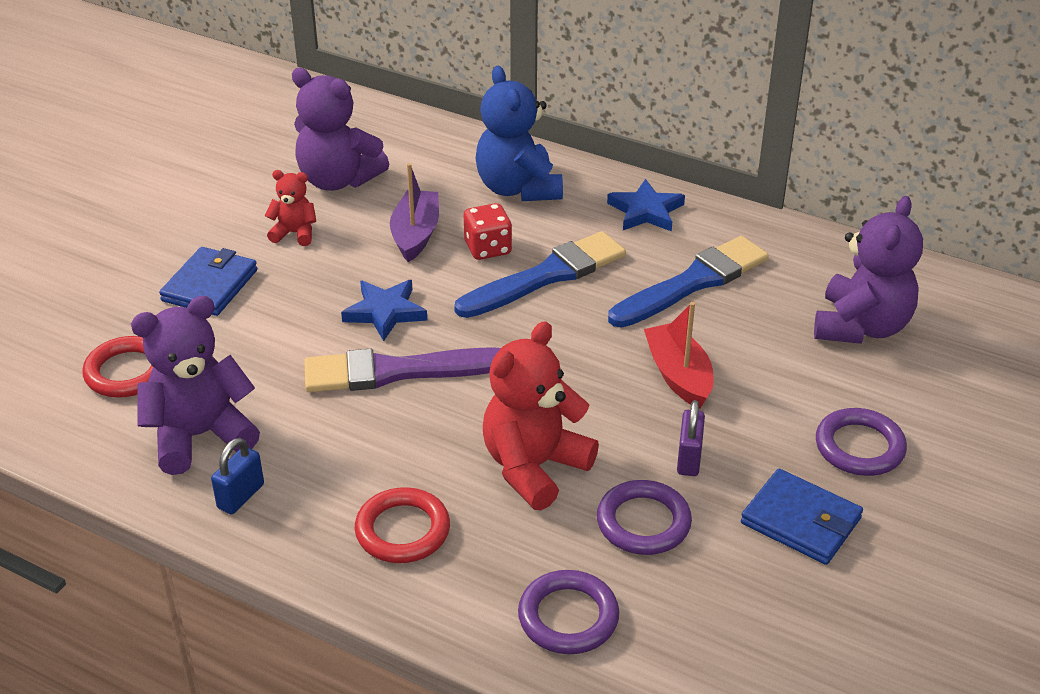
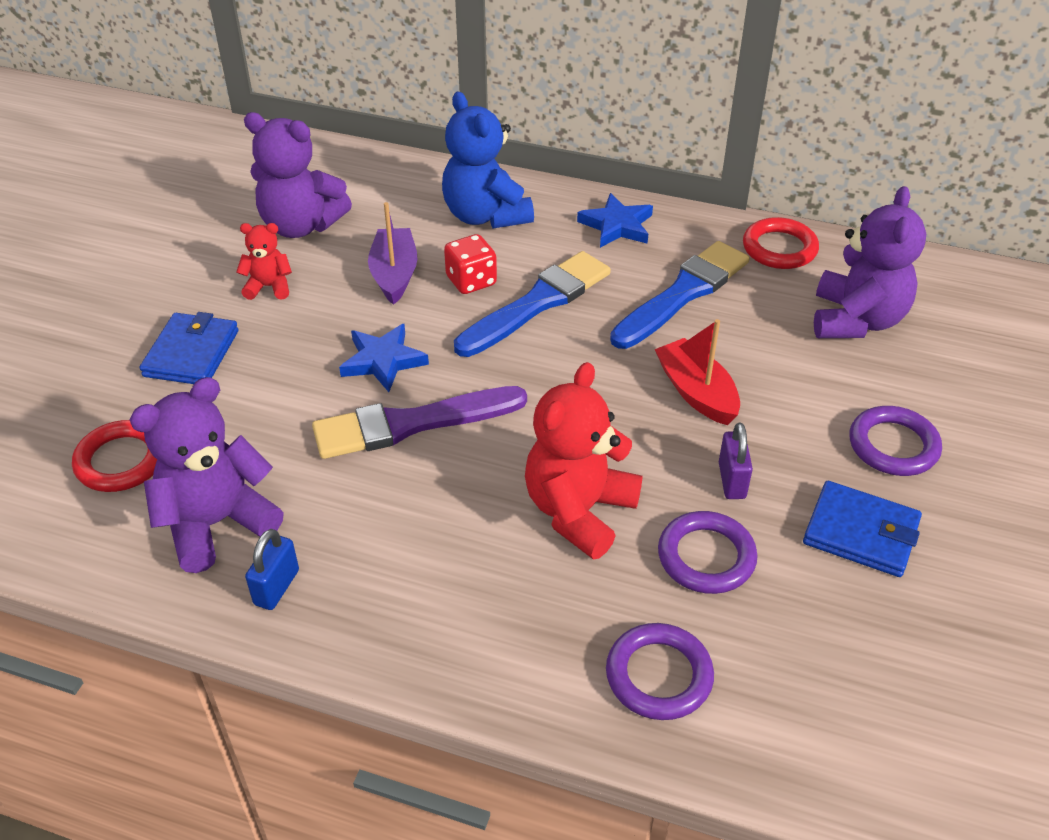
camera: 10 degrees left, 5 degrees up
(402, 530) = (460, 602): red ring -> red ring (779, 248)

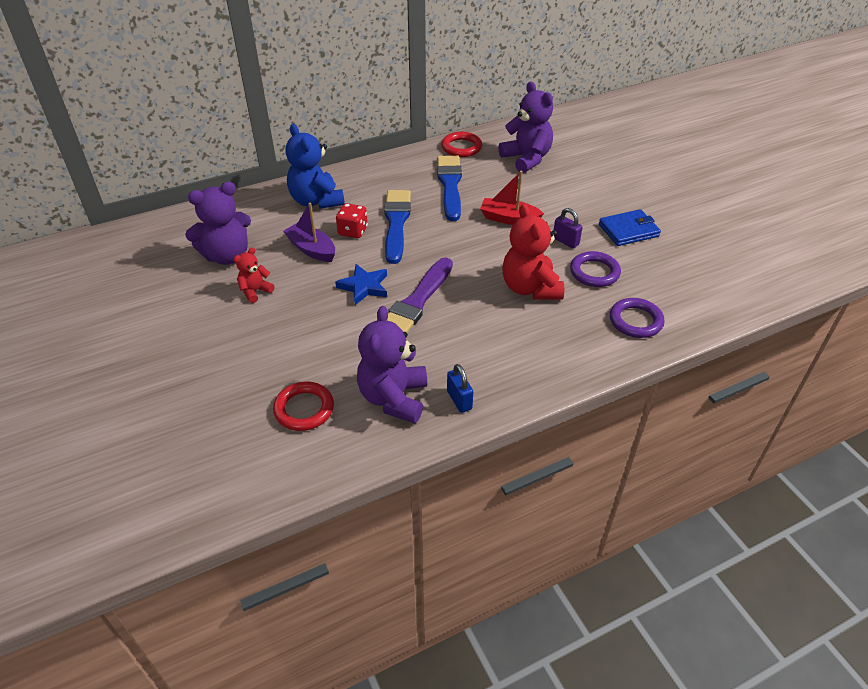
camera: 45 degrees left, 0 degrees up
(191, 353) = (262, 343): blue wallet -> none
(485, 216) = (316, 201): blue teddy bear -> blue teddy bear turned 45 degrees clockwise
(617, 226) = (383, 173): blue star -> none
(893, 446) = (598, 195): purple ring -> none

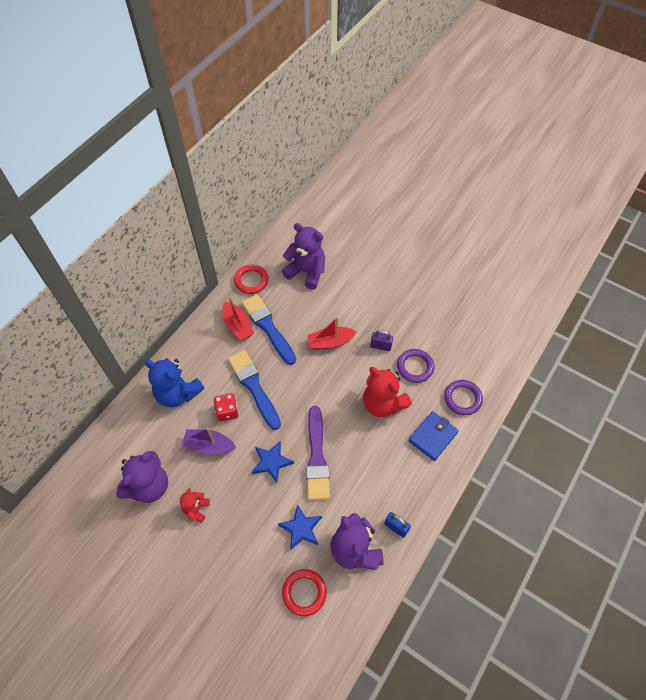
camera: 30 degrees left, 15 degrees up
(348, 353) = (301, 528): none -> blue star
(419, 174) = (238, 326): none -> red boat
(628, 230) = (415, 315): blue wallet -> blue wallet (433, 437)

